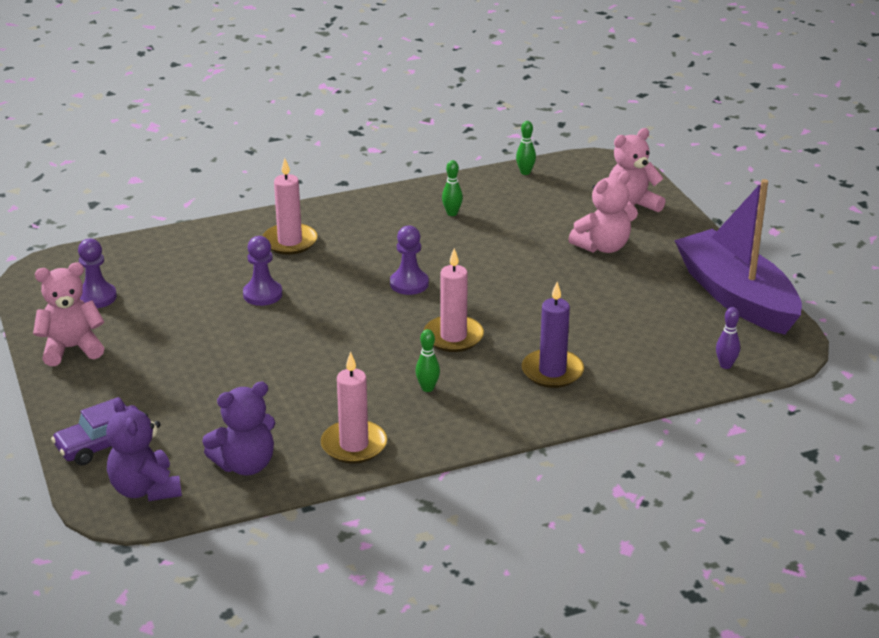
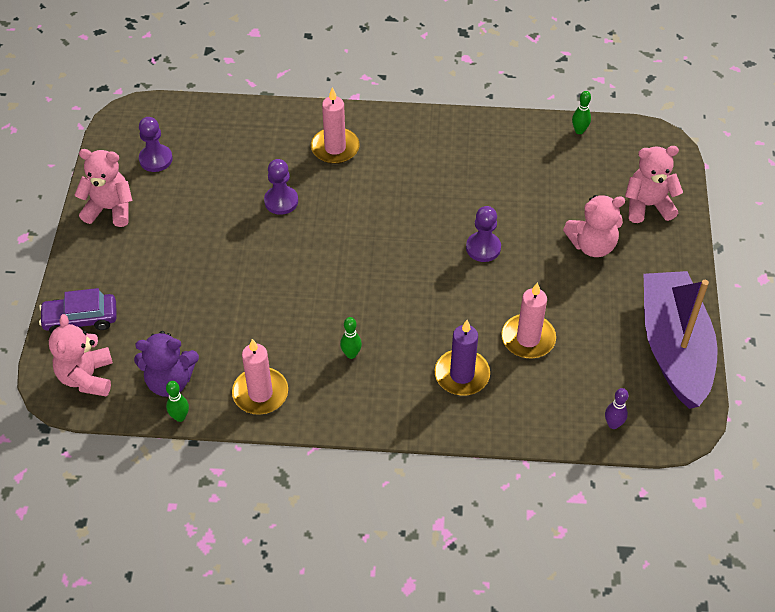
camera: 25 degrees right, 20 degrees up
(145, 489) = (87, 377): purple teddy bear -> pink teddy bear
(409, 284) = (403, 231): purple pawn -> purple pawn (483, 248)
(452, 213) = (486, 160): green bowling pin -> green bowling pin (180, 417)
(453, 337) = (404, 305): pink candle -> pink candle (528, 338)

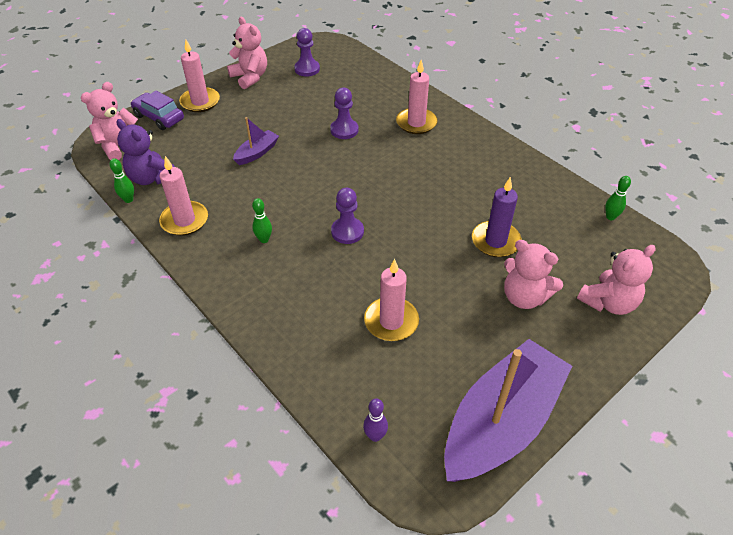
camera: 45 degrees right, 5 degrees down
(98, 272) = (200, 102): none -> pink candle
(233, 282) = (257, 153): none -> purple boat
(462, 375) = (314, 307): purple candle -> purple candle (495, 241)
(483, 248) = (437, 241): purple pawn -> purple pawn (347, 232)
(647, 205) = (608, 302): pink teddy bear -> pink teddy bear turned 105 degrees clockwise

